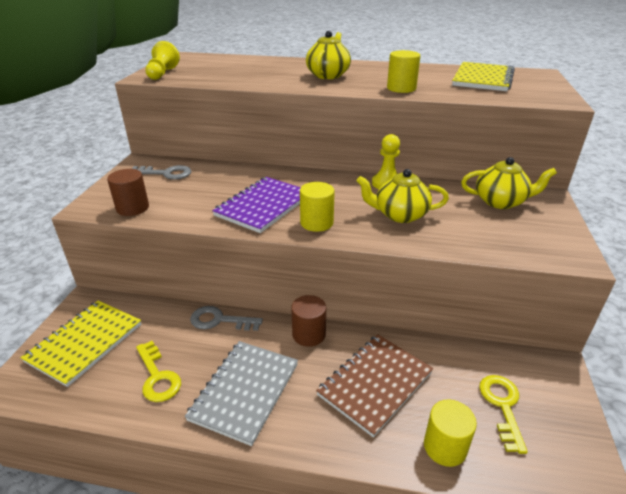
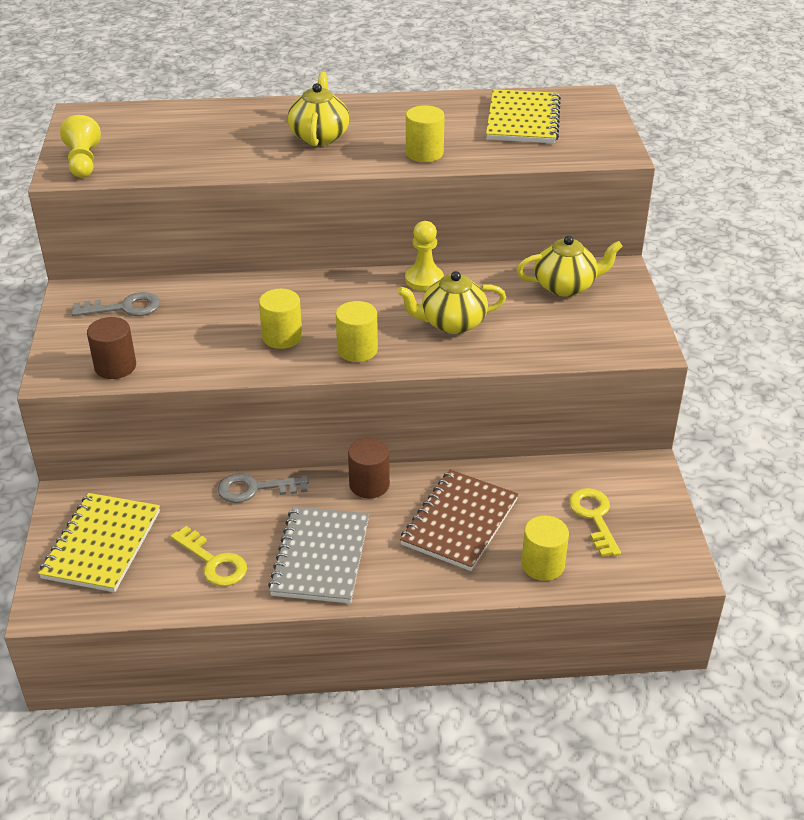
camera: 15 degrees left, 5 degrees up
(263, 206) = (282, 337): purple notebook -> yellow cylinder

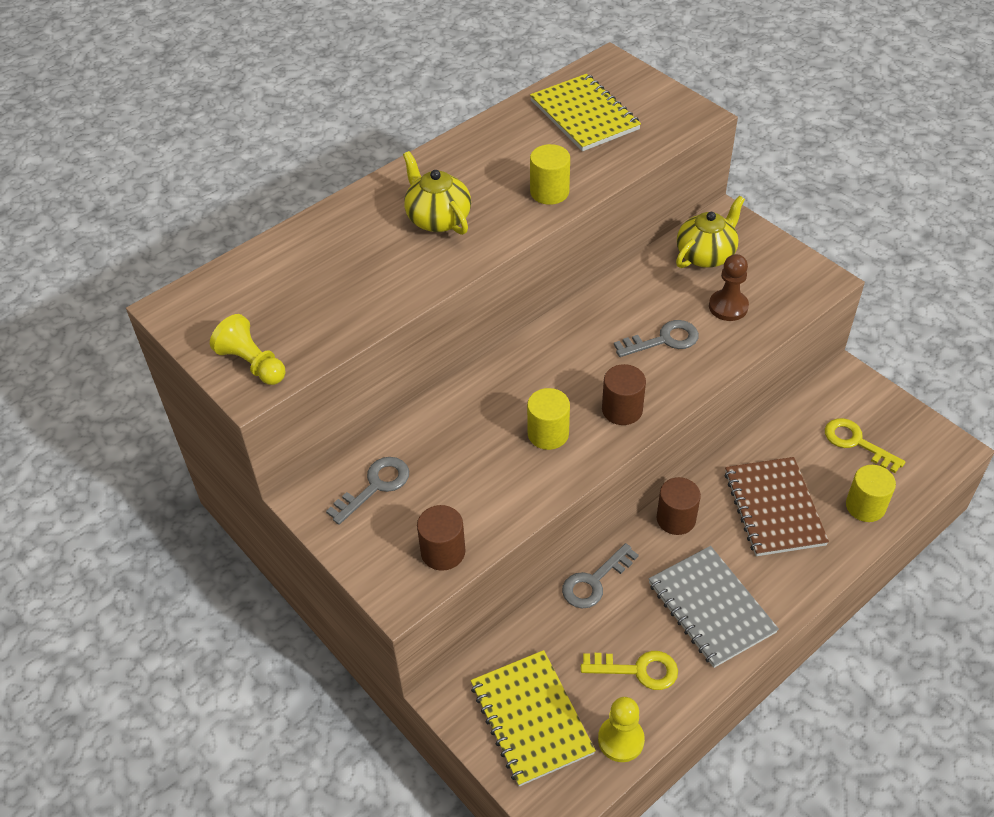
camera: 35 degrees left, 10 degrees up
(357, 350) = (622, 410): yellow cylinder -> brown cylinder
(424, 279) = (594, 309): yellow pawn -> yellow pawn (621, 740)
(452, 323) = (663, 340): yellow teapot -> grey key
(536, 327) = (728, 307): none -> brown pawn

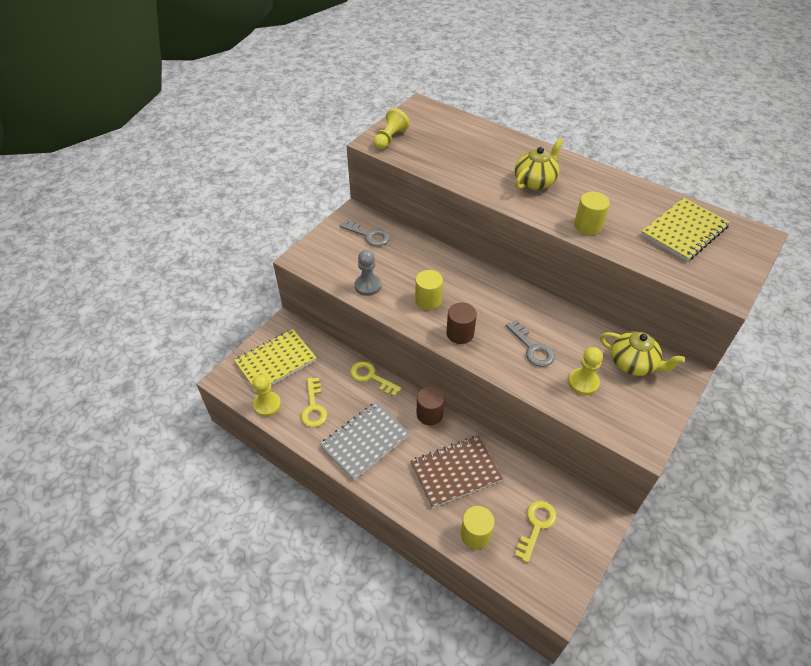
camera: 75 degrees right, 0 degrees up
(443, 552) = (331, 270): brown cylinder -> none
(495, 505) = (368, 286): none -> grey pawn
(594, 581) = (371, 377): grey key -> yellow key
(728, 307) = (583, 382): brown pawn -> yellow pawn

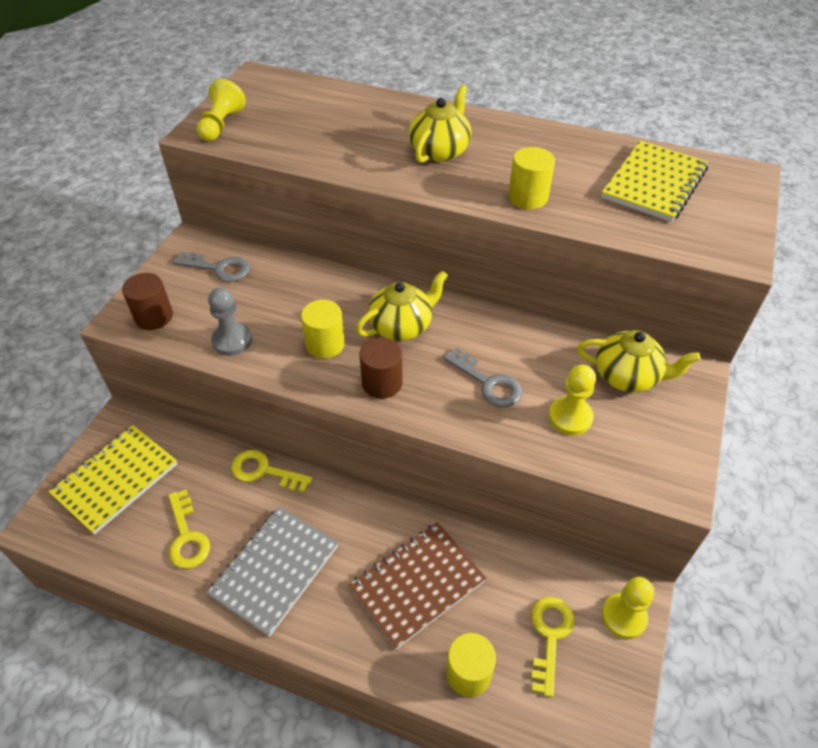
camera: 15 degrees left, 0 degrees up
(267, 405) = (114, 549): yellow pawn -> yellow pawn (624, 616)
(429, 414) = (360, 506): brown cylinder -> brown cylinder (154, 317)
(483, 298) = (402, 326): none -> yellow teapot

